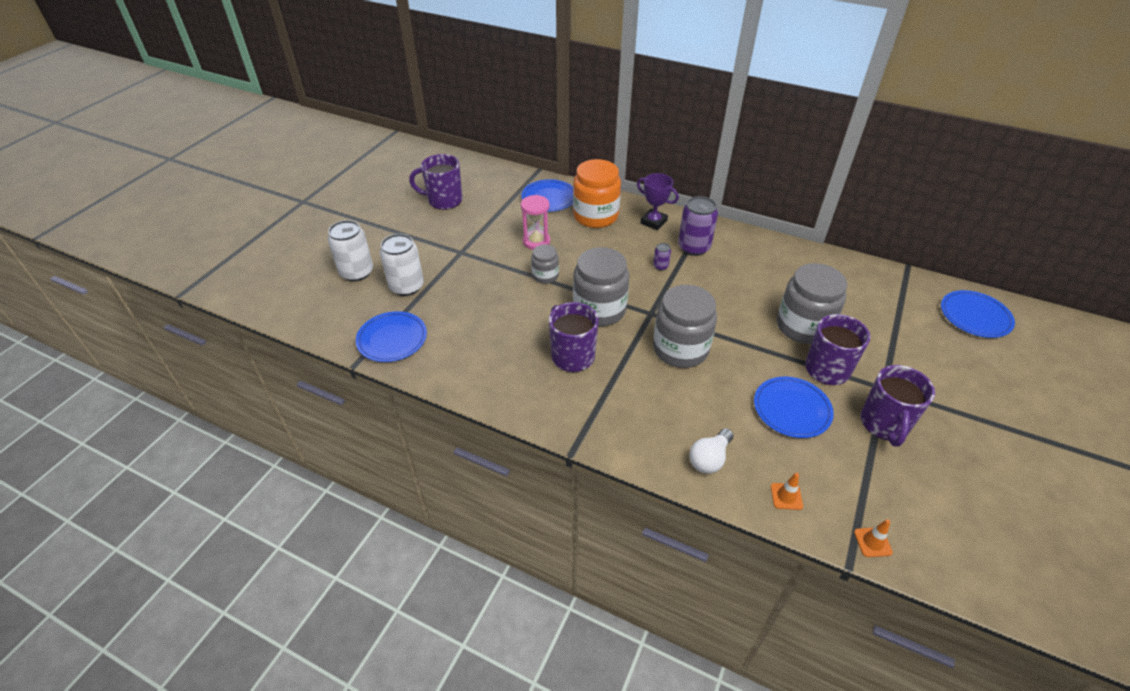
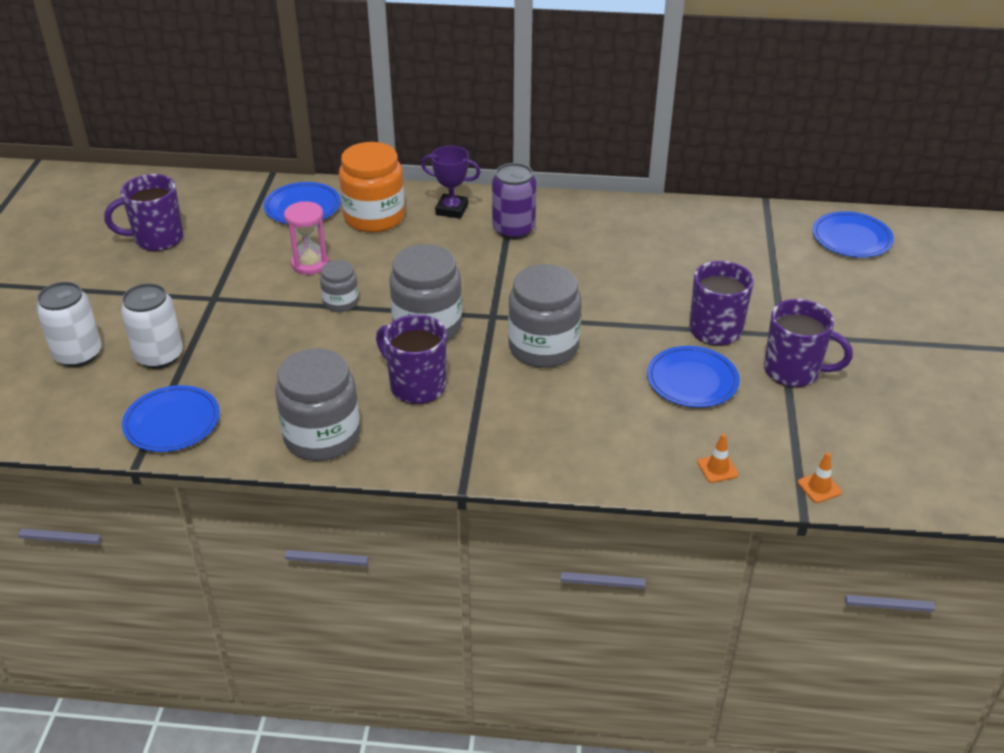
camera: 20 degrees left, 5 degrees down
(660, 266) = (482, 260): purple can -> none
(709, 459) = (622, 454): white light bulb -> none
(803, 326) = (673, 291): grey jar -> grey jar (322, 437)
(884, 424) = (793, 371): purple mug -> purple mug turned 60 degrees counterclockwise

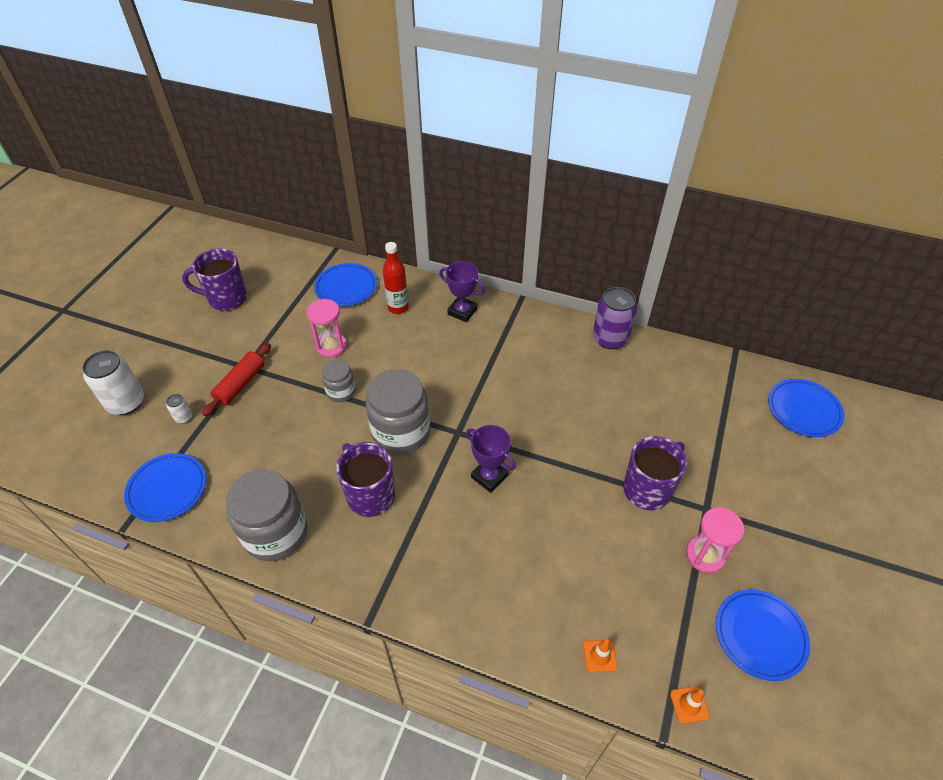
camera: 15 degrees right, 10 degrees up
(159, 356) = (184, 417): white can -> white can, size x0.46
(215, 315) = (240, 384): none -> red rolling pin
(374, 217) = (398, 308): orange jar -> red bottle
(513, 229) = (506, 342): purple can -> purple can (610, 338)
(543, 347) = (489, 476): grey jar -> purple trophy
(692, 380) = (608, 544): blue plate -> blue plate (760, 635)
(793, 371) = (705, 555): purple mug -> pink hourglass

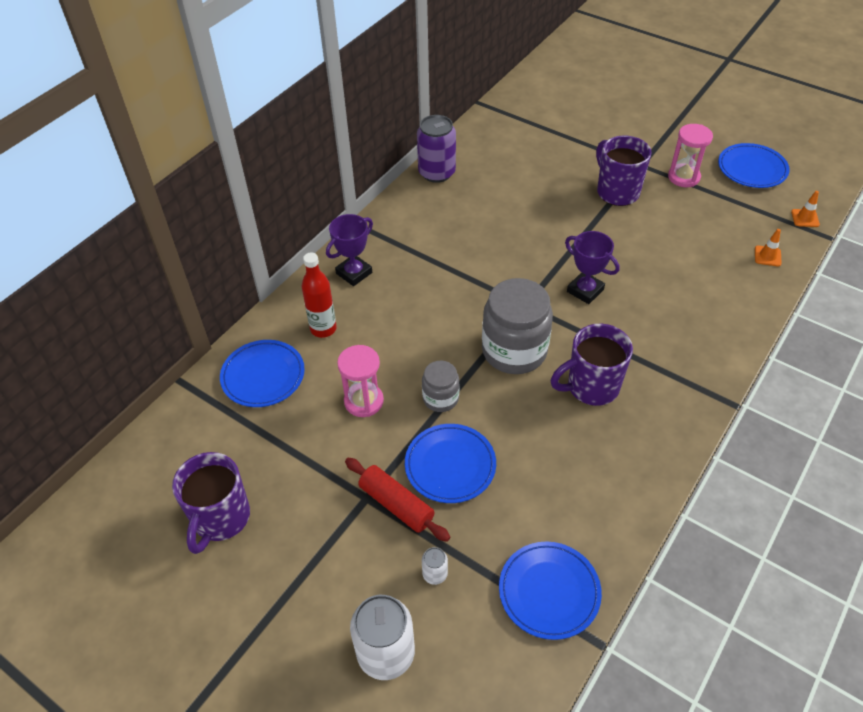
camera: 75 degrees left, 0 degrees up
(275, 533) = (627, 476): grey jar -> none
(489, 476) = (585, 290): purple trophy -> purple trophy turned 75 degrees clockwise
(803, 410) = (554, 87): blue plate -> blue plate (450, 465)

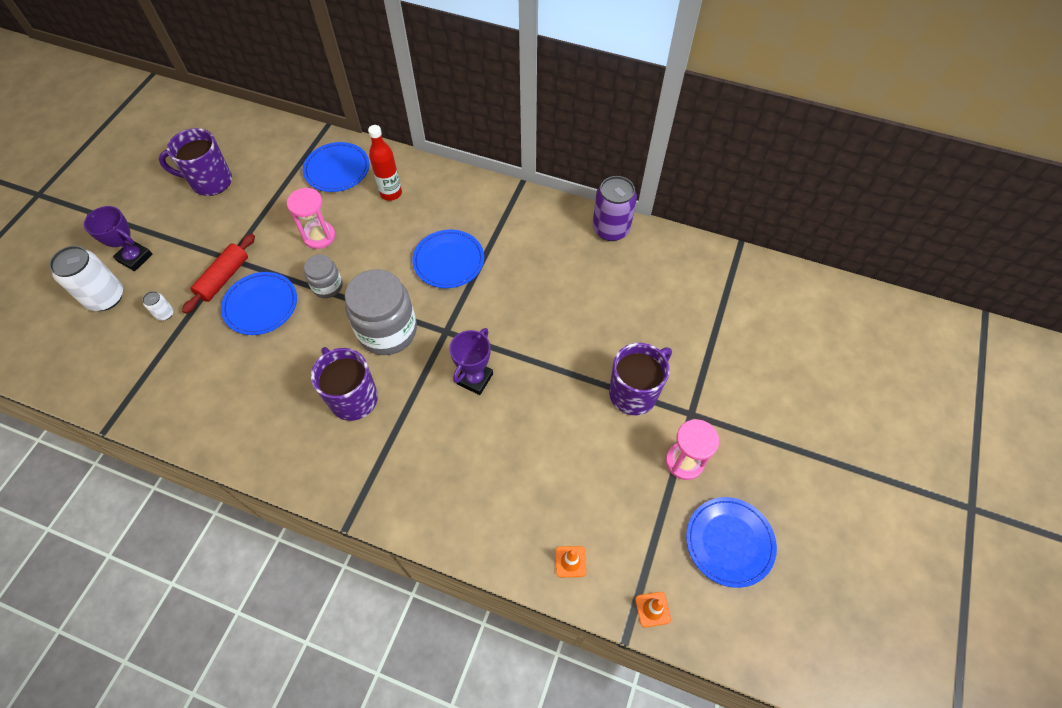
camera: 75 degrees right, 10 degrees up
(354, 273) = (458, 198): purple trophy -> purple trophy (135, 258)
(549, 591) = (148, 390): blue plate -> blue plate (449, 261)

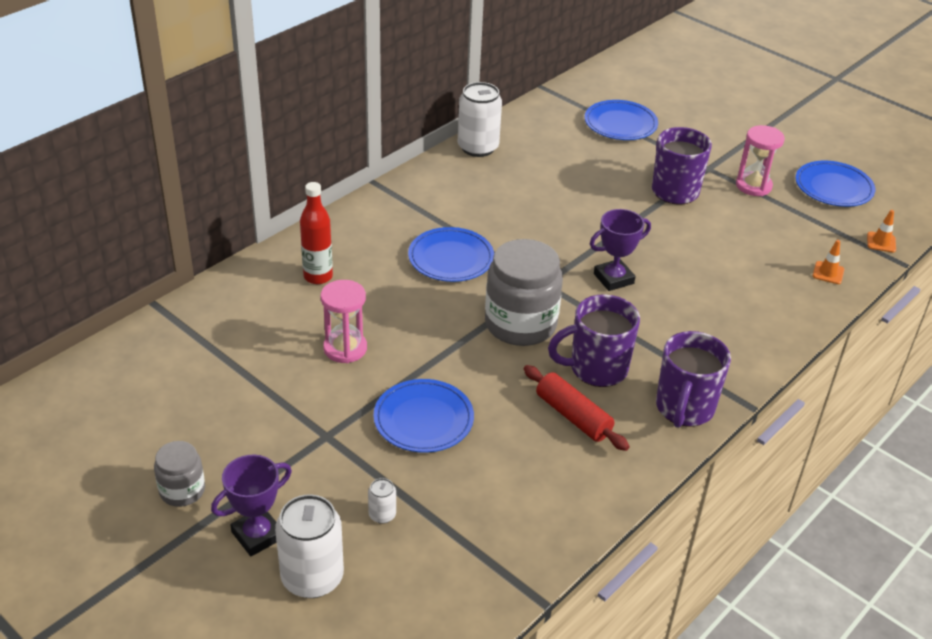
camera: 70 degrees left, 20 degrees down
(210, 182) = (167, 433): purple mug -> purple mug (684, 409)
(224, 278) = (357, 447): red rolling pin -> red rolling pin (573, 416)
(327, 286) = (429, 357): grey jar -> grey jar (182, 490)
(337, 170) = (243, 311): blue plate -> blue plate (620, 124)
(475, 379) = (613, 278): purple trophy -> purple trophy turned 75 degrees counterclockwise
(611, 229) = (478, 147): purple can -> white can

